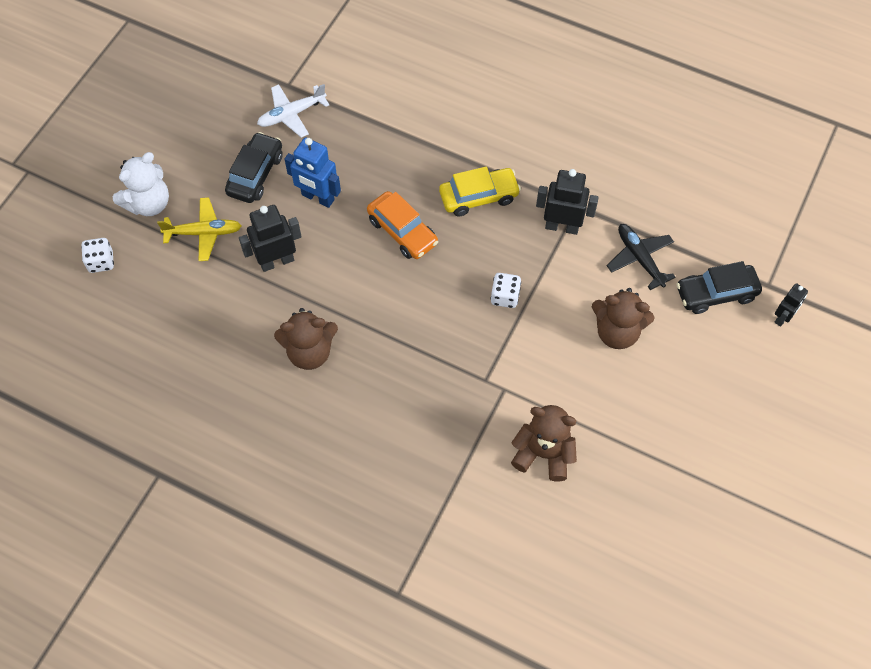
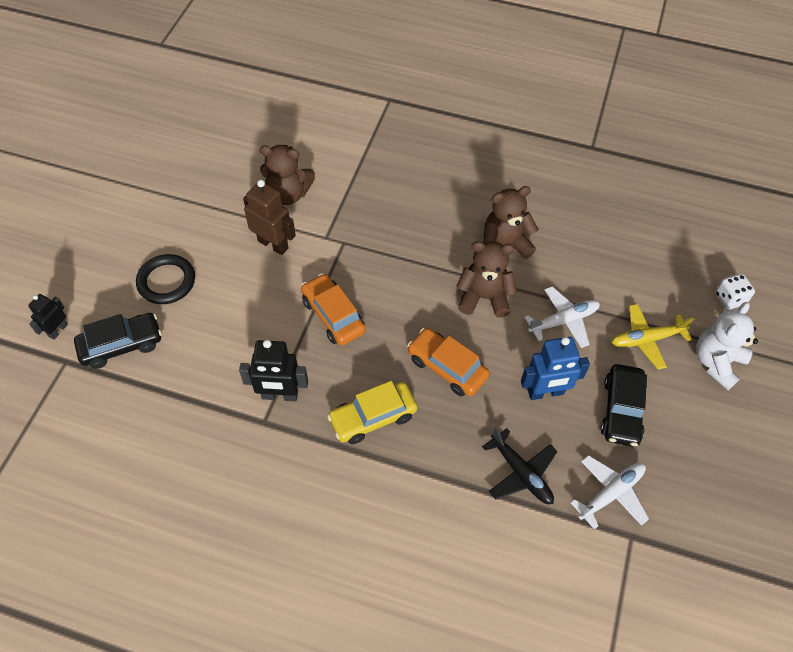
camera: 170 degrees right, 5 degrees down
(276, 261) = (563, 321): black robot -> white plane
(317, 198) = (545, 392): blue robot -> blue robot turned 150 degrees clockwise
(505, 296) = (333, 315): white dice -> orange car
(563, 387) = (273, 244): none -> brown robot
(617, 332) = (223, 297): brown teddy bear -> brown teddy bear (484, 297)
(639, 258) = (197, 371): black plane -> black plane (521, 473)
(678, 357) = (166, 281): none -> black ring

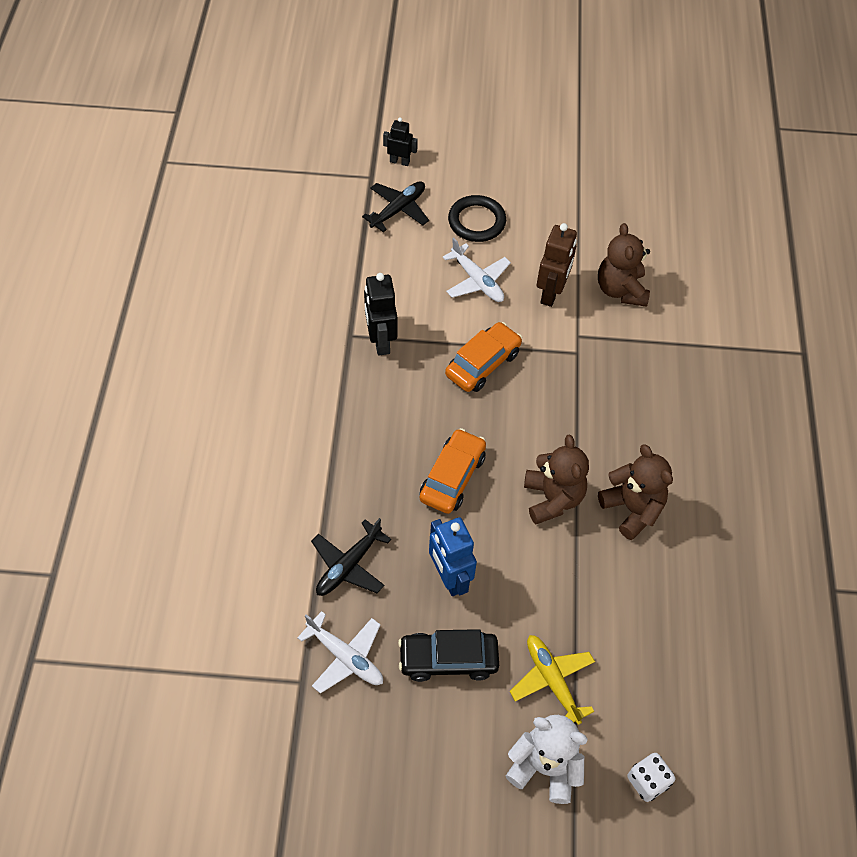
camera: 75 degrees right, 0 degrees up
(121, 345) = (398, 210): black car -> black plane
(373, 417) = (377, 422): yellow car -> none
(563, 321) = (548, 585): white plane -> white plane (477, 281)

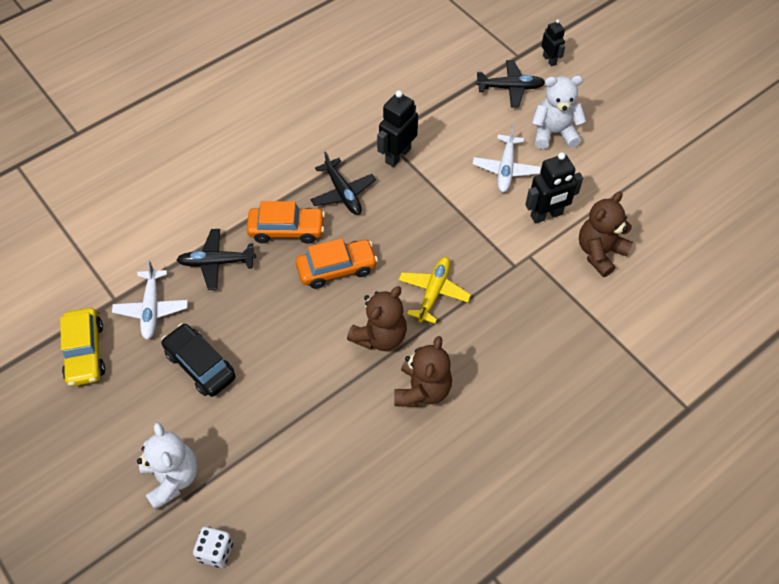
camera: 50 degrees right, 0 degrees up
(338, 750) = (85, 352): none -> yellow car
(377, 411) = (343, 193): none -> black plane
(449, 578) = (260, 322): blue robot -> none
(476, 221) = (553, 133): black ring -> white teddy bear
(483, 364) = (443, 220): orange car -> orange car (286, 230)
(551, 293) = (546, 215): brown robot -> black robot
(552, 681) = (239, 436): yellow plane -> yellow plane (433, 292)

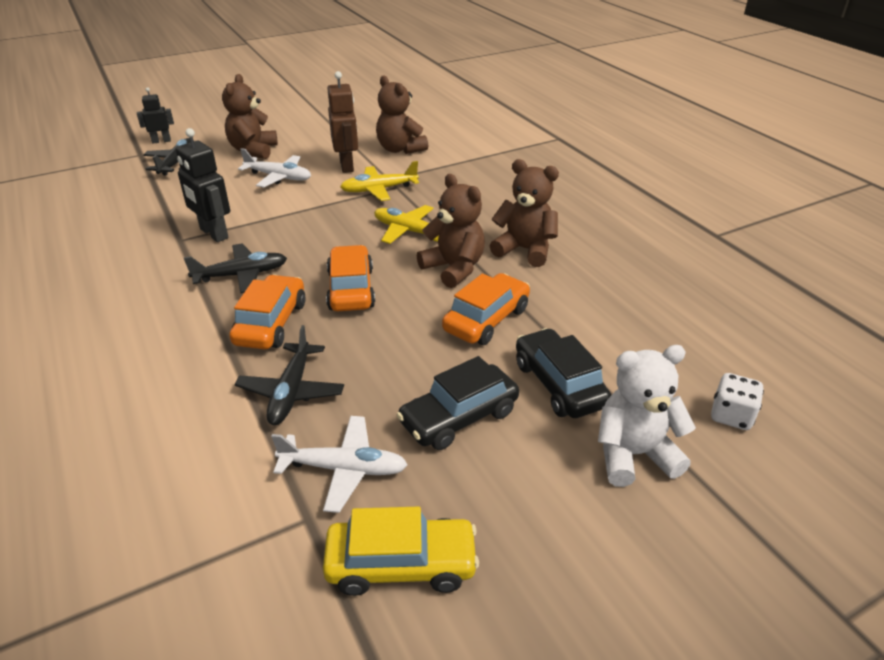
camera: 80 degrees left, 20 degrees down
(239, 427) = (559, 384): none -> black car
(311, 370) = (486, 319): none -> orange car
(504, 252) = (379, 190): none -> yellow plane
(546, 215) = (347, 166): black robot -> brown robot
(553, 133) = (253, 150): white teddy bear -> brown teddy bear

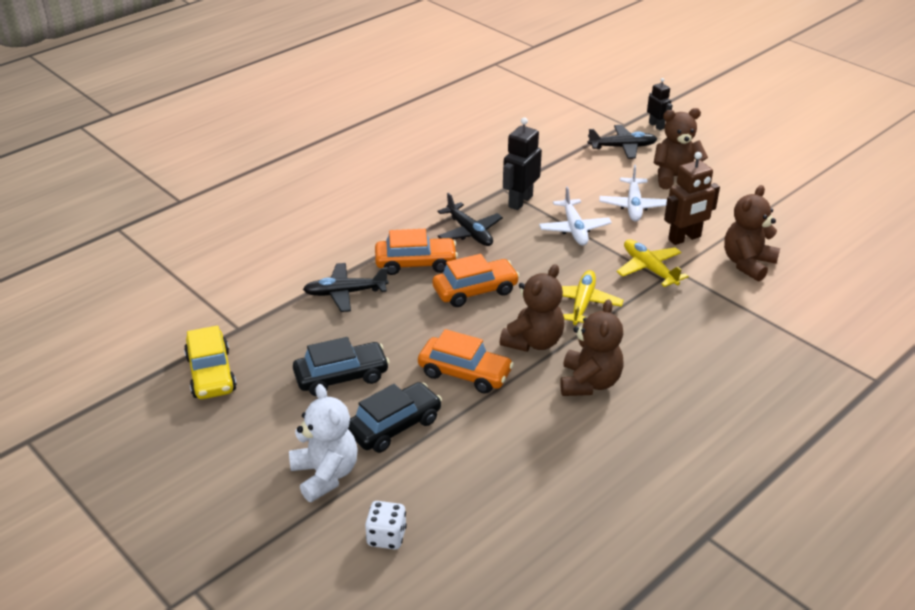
camera: 75 degrees right, 0 degrees up
(344, 469) = (280, 334): white plane -> white plane (574, 229)
(459, 417) = (341, 377): black car -> black car turned 120 degrees clockwise

